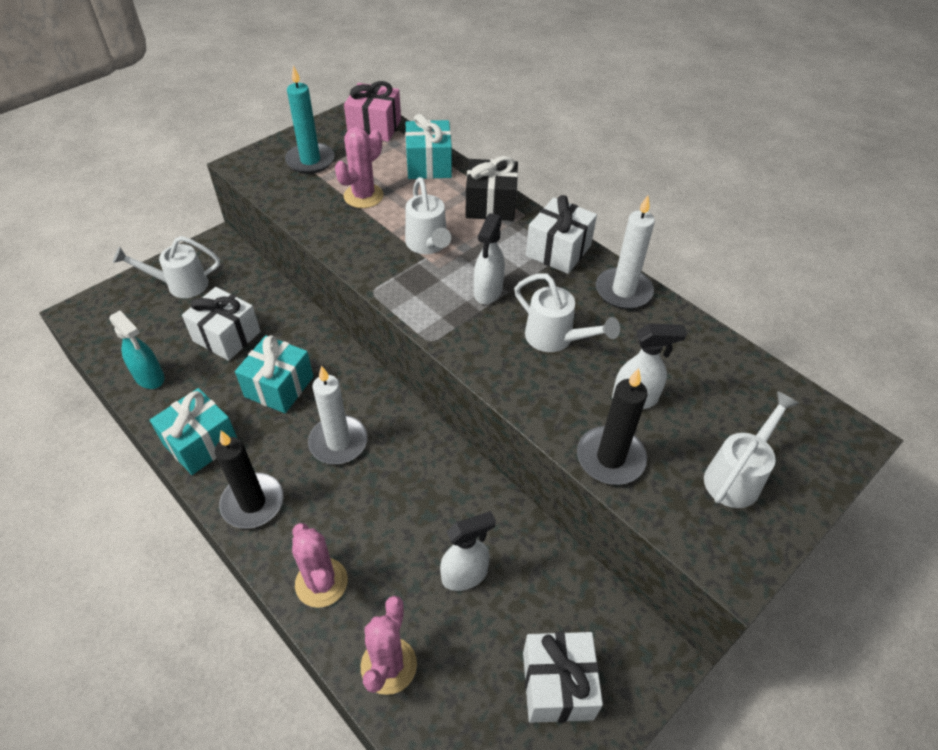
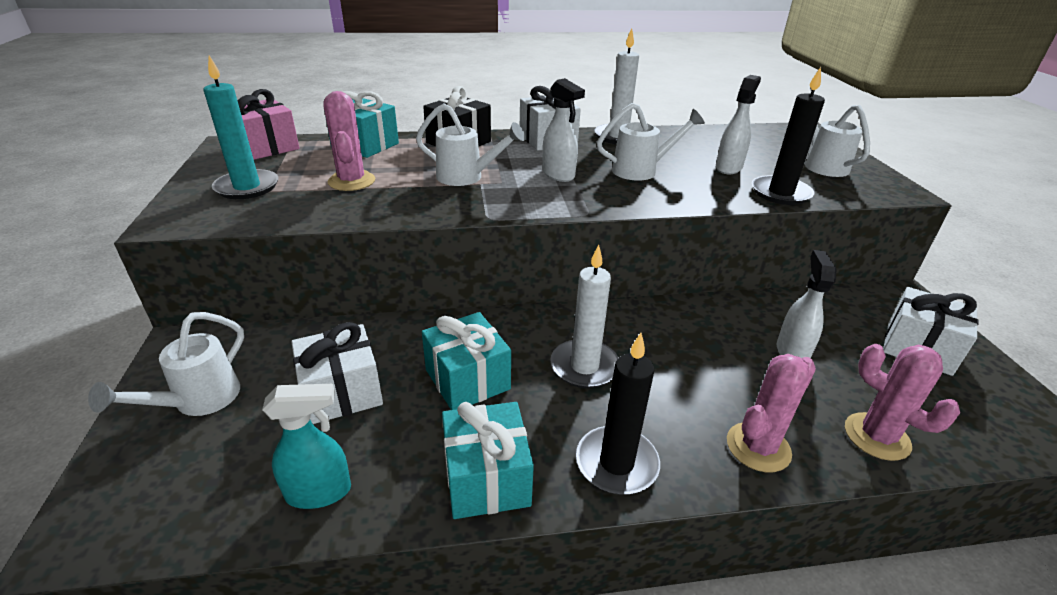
camera: 55 degrees left, 15 degrees down
(321, 582) = (758, 447): pink cactus -> pink cactus turned 45 degrees counterclockwise

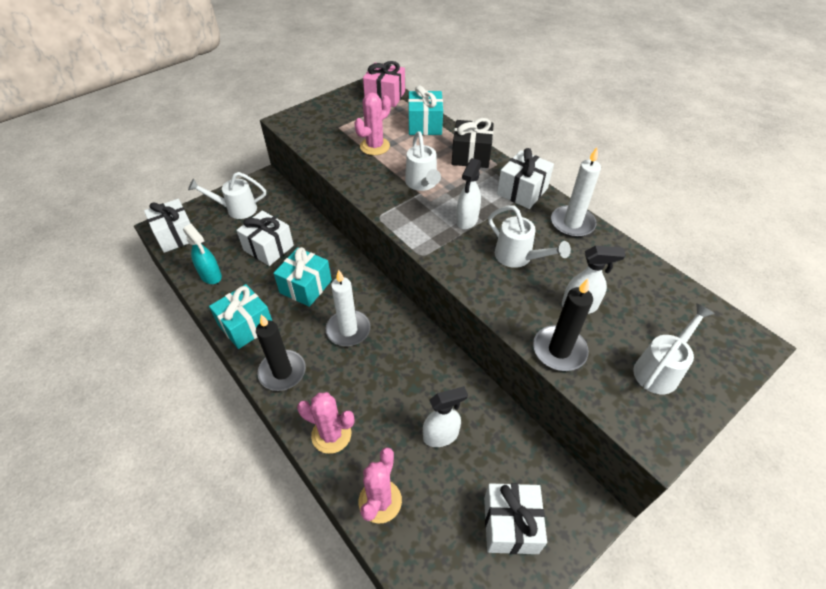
camera: 60 degrees right, 15 degrees up
(139, 517) = (176, 235): none -> white gift
(247, 187) = (336, 119): turquoise candle -> none

